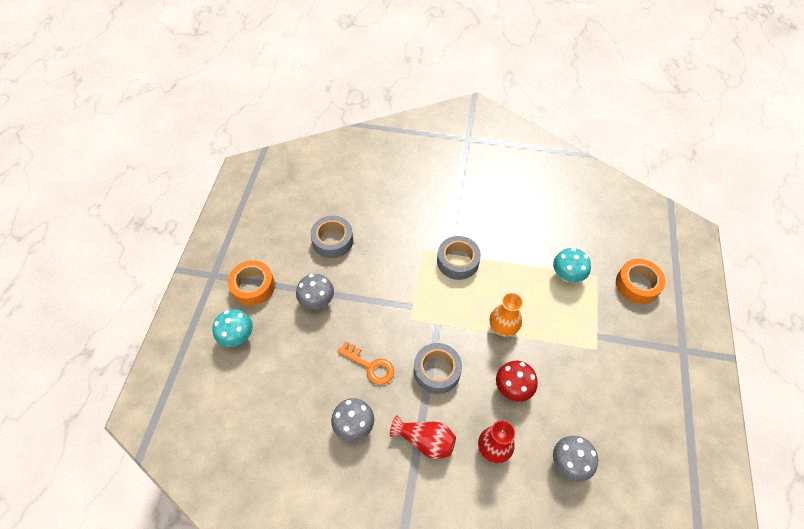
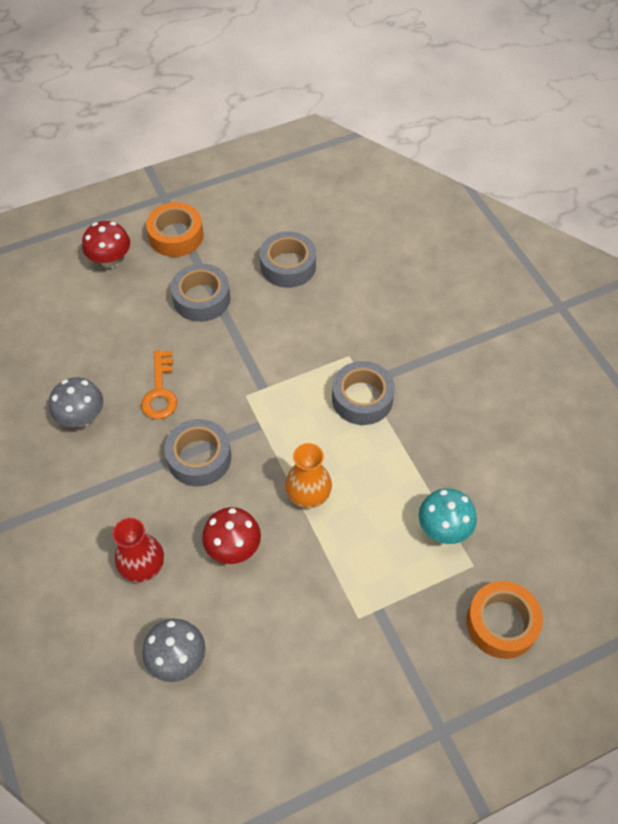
camera: 55 degrees right, 0 degrees up
(237, 336) = (110, 260): turquoise mushroom -> red mushroom
(317, 301) = (201, 298): grey mushroom -> grey tape
(425, 441) = (107, 493): red vase -> none

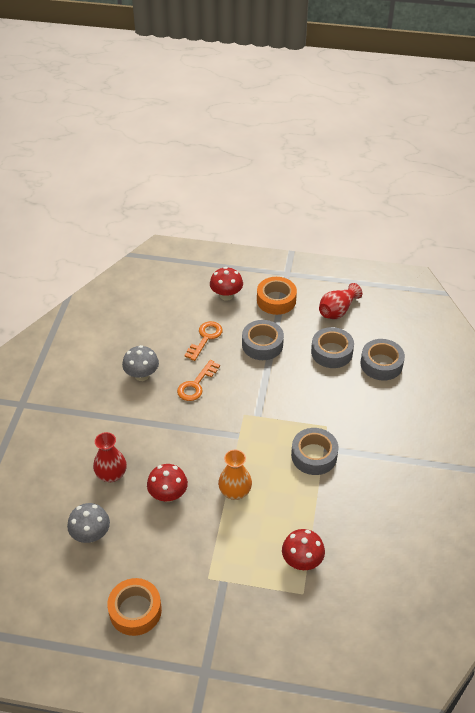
camera: 35 degrees right, 10 degrees down
(126, 327) = (205, 338): none -> orange key
(199, 458) = (188, 434): grey tape -> grey tape (381, 364)
(256, 212) = (337, 310): none -> red vase
(443, 529) = (302, 561): turquoise mushroom -> red mushroom
(501, 623) = (292, 637): orange tape -> orange tape (135, 610)

